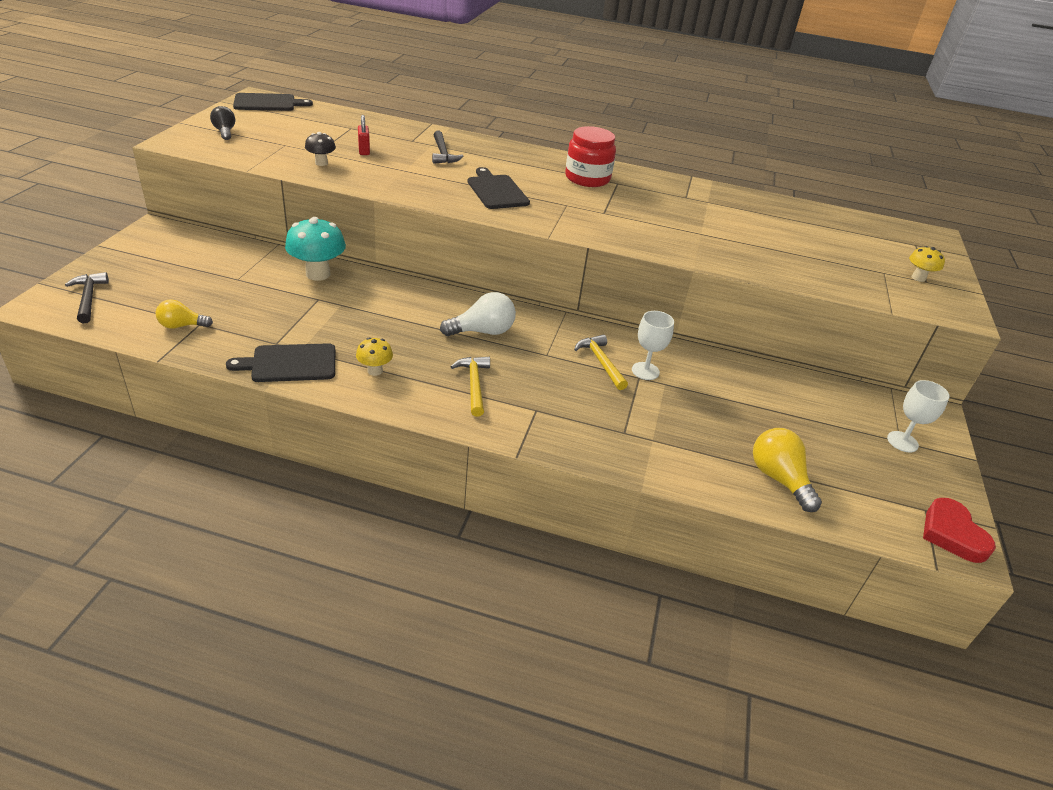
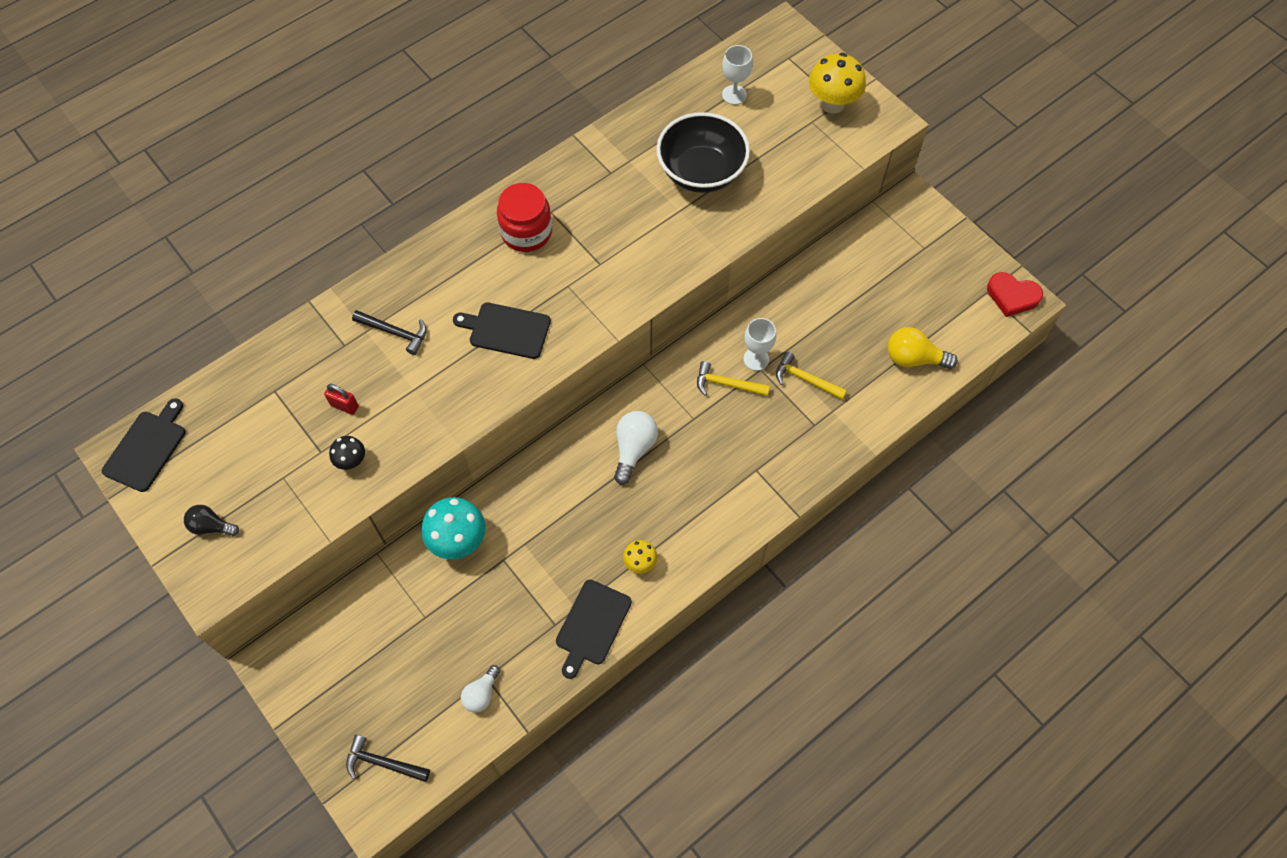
camera: 50 degrees left, 25 degrees up
(182, 326) = (481, 694): yellow light bulb -> white light bulb
(474, 385) = (701, 497): yellow hammer -> yellow hammer (805, 379)
(749, 233) = (701, 172): none -> black bowl
(902, 442) = (926, 247): white goblet -> white goblet (734, 95)
(918, 278) = (832, 104): yellow mushroom -> yellow mushroom, size x1.86

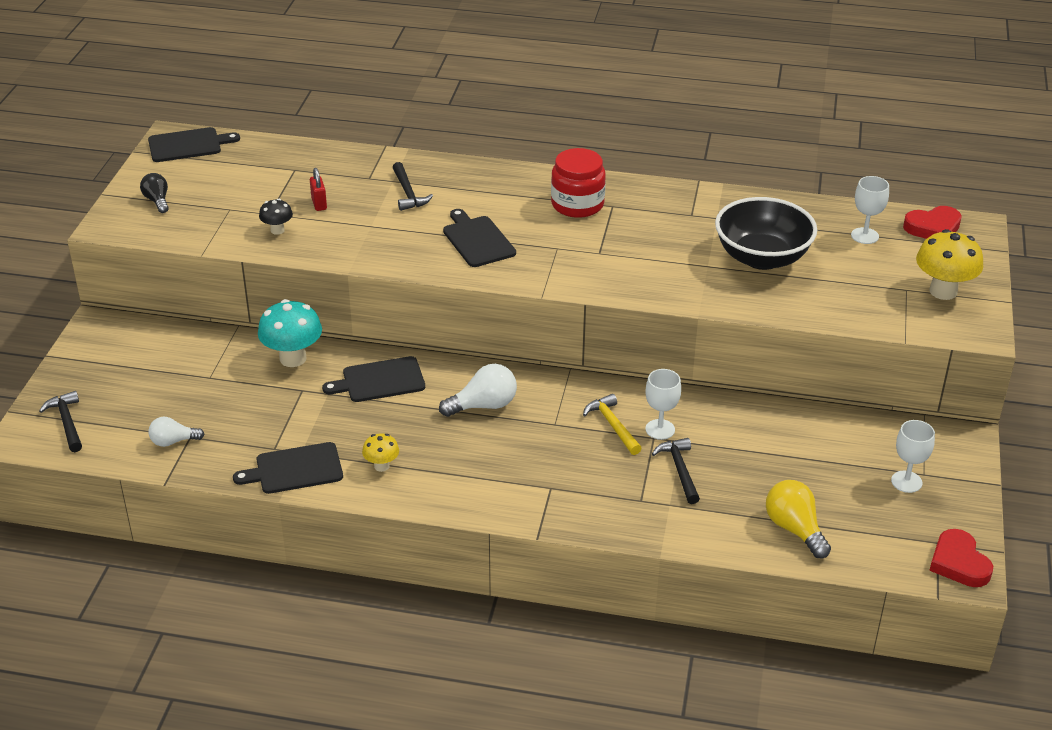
camera: 50 degrees right, 25 degrees down
(542, 498) = (380, 380): none -> black cutting board
(762, 51) = (933, 228): none -> red heart
(805, 379) = (679, 470): yellow hammer -> black hammer
(923, 263) = (906, 482): none -> white goblet

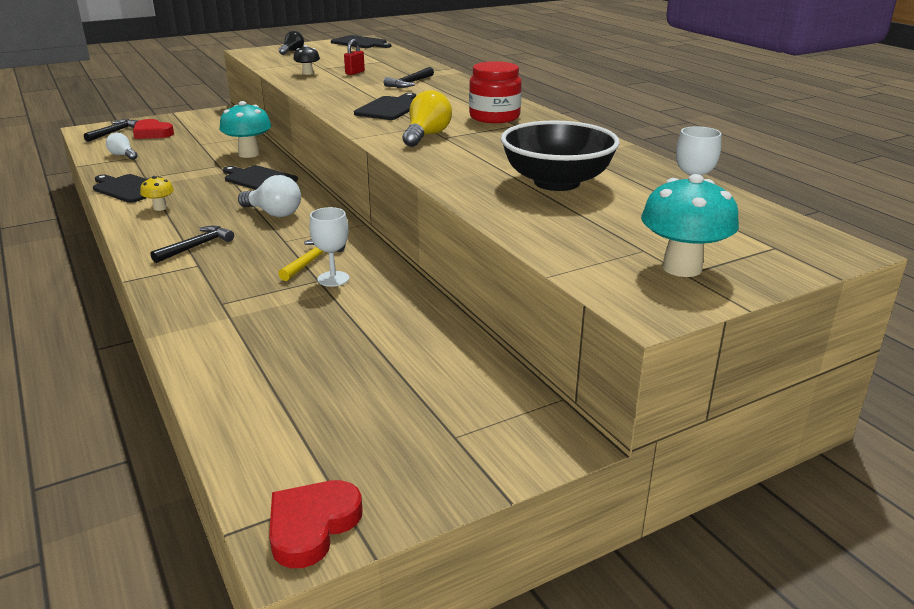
camera: 50 degrees right, 10 degrees down
(679, 470) = (285, 305): black hammer -> black hammer (196, 246)
(794, 529) = (259, 390): yellow light bulb -> yellow light bulb (426, 136)
(906, 482) = (424, 430): white goblet -> none
(933, 228) = (782, 231): red heart -> red heart (152, 133)
(943, 291) = (682, 268): yellow mushroom -> turquoise mushroom

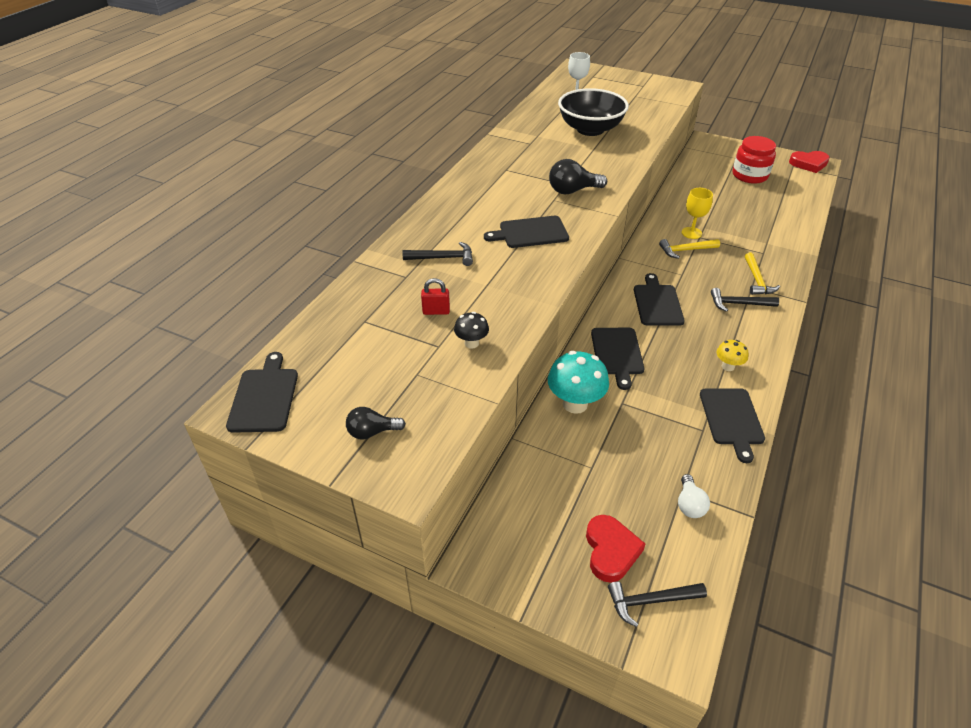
camera: 125 degrees left, 15 degrees up
(199, 273) = (757, 280): none -> yellow hammer
(274, 213) = (657, 303): white light bulb -> black cutting board
(333, 279) = (691, 233): white goblet -> yellow goblet
(426, 136) = (572, 191): yellow light bulb -> black light bulb
(494, 117) = (498, 182): red jar -> red jar (749, 175)
(682, 268) = (639, 87): turquoise mushroom -> none

